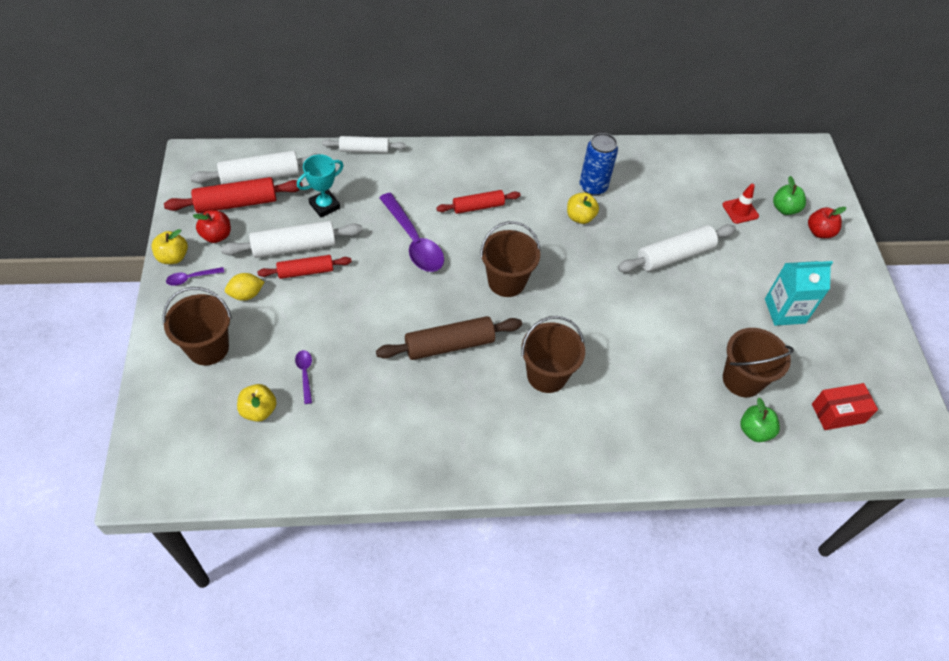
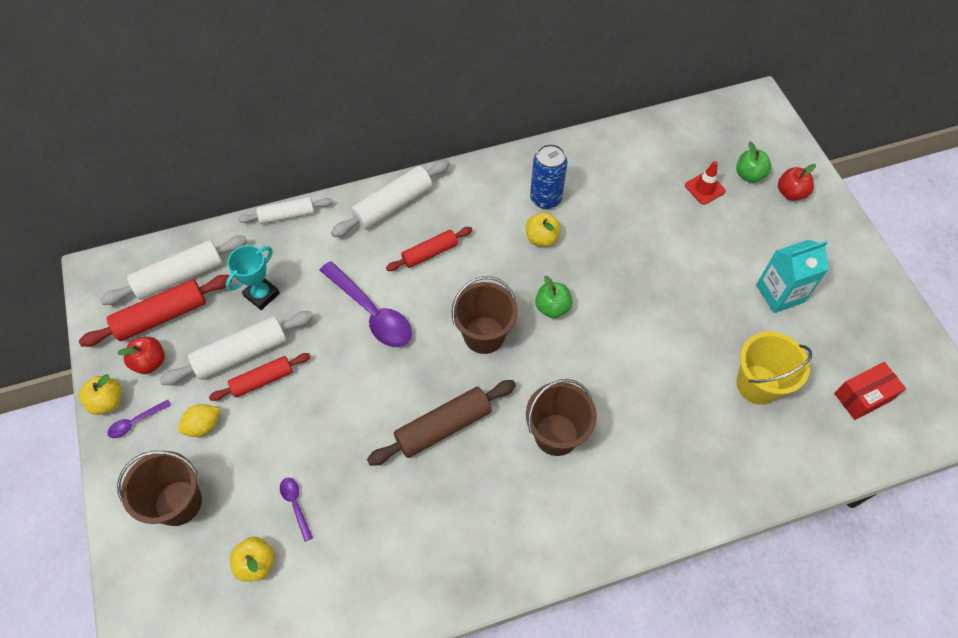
camera: 10 degrees left, 5 degrees up
(674, 255) = (651, 258): white rolling pin -> white rolling pin (393, 205)
(742, 380) = (758, 384): brown bucket -> yellow bucket
(754, 431) = (785, 440): green apple -> green apple (552, 308)

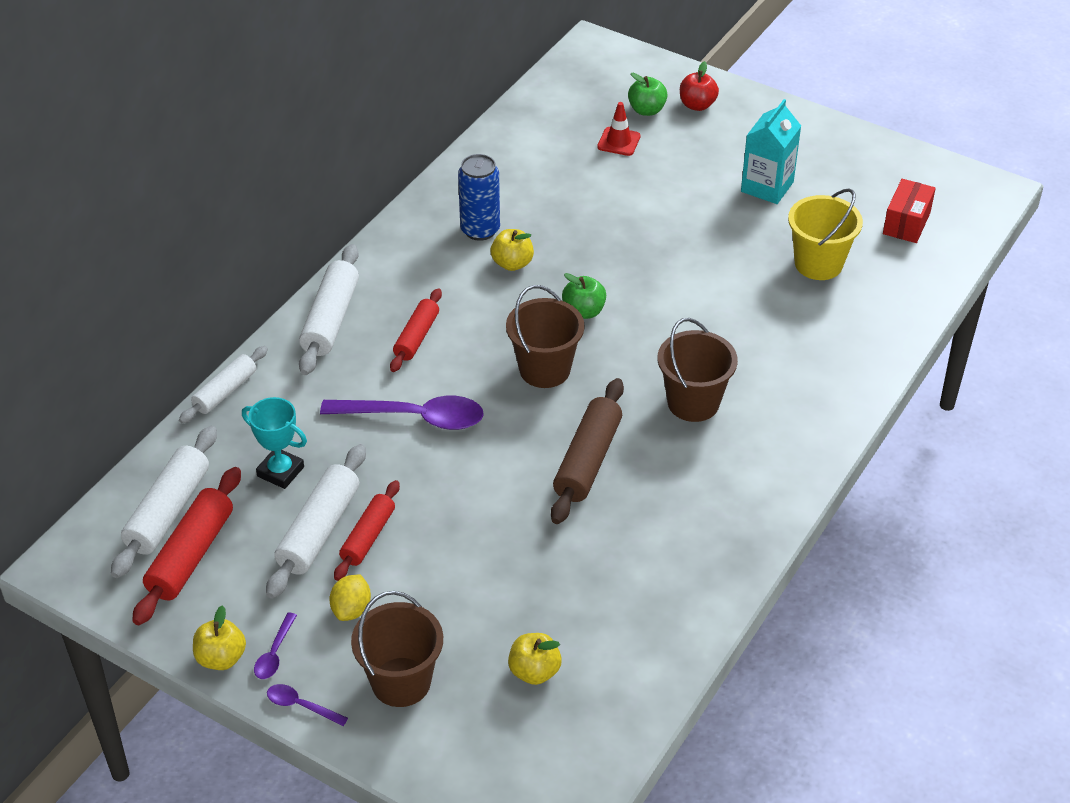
camera: 40 degrees left, 15 degrees down
(150, 362) = (227, 598): red apple -> none
(261, 294) = (280, 471): turquoise trophy -> turquoise trophy turned 60 degrees counterclockwise
(295, 505) = (519, 606): purple spoon -> purple spoon (301, 706)

